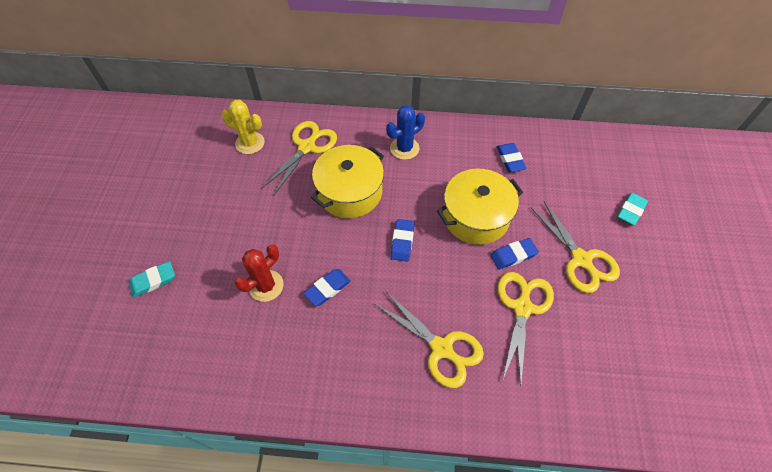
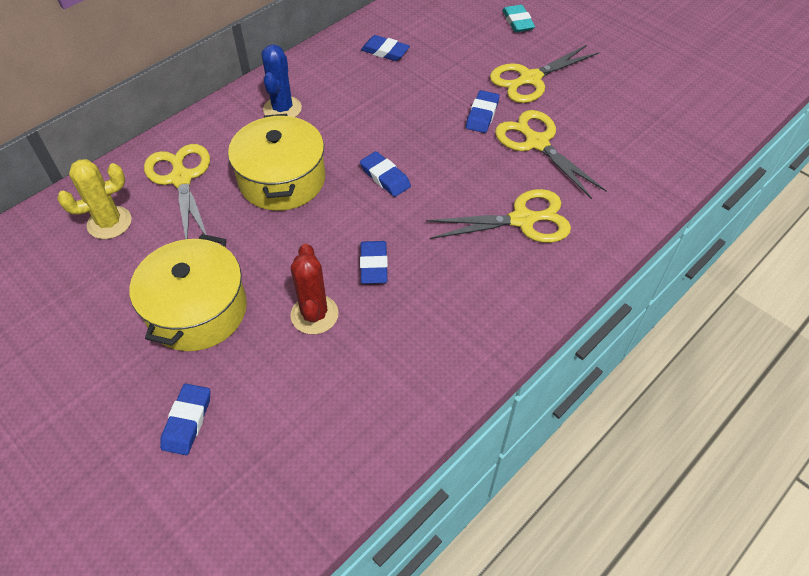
camera: 50 degrees left, 5 degrees down
(153, 281) = (187, 421): turquoise eraser -> blue eraser
(476, 217) = (417, 112): yellow pot -> yellow pot (197, 310)
(581, 259) = (530, 79): yellow scissors -> yellow scissors turned 135 degrees clockwise

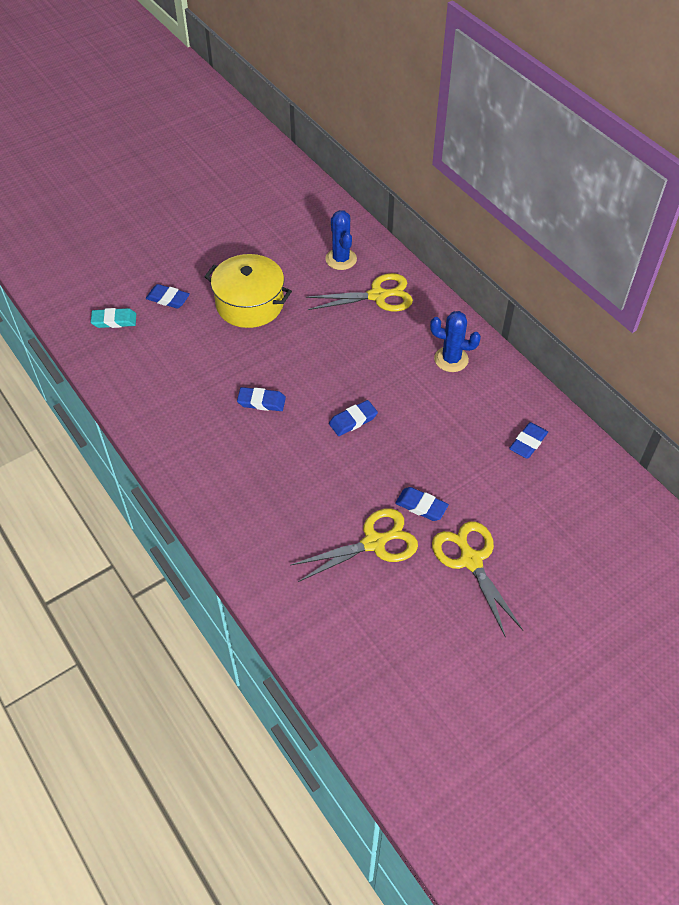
camera: 100 degrees right, 0 degrees up
(109, 223) = (341, 259): yellow cactus -> blue cactus
(282, 180) = (364, 354): yellow pot -> none
(314, 314) = (227, 364): red cactus -> none
(518, 22) = (574, 573): turquoise eraser -> turquoise eraser (114, 321)
(522, 220) = (281, 508): yellow scissors -> none

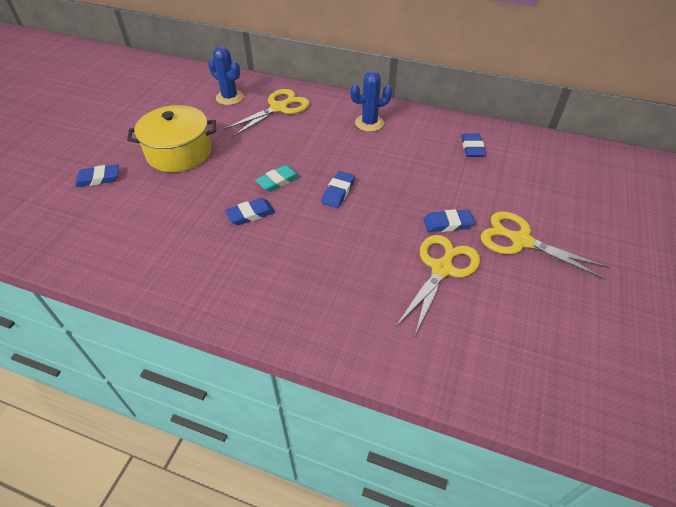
camera: 35 degrees left, 5 degrees down
(114, 321) = (54, 216): turquoise eraser -> turquoise eraser (278, 181)

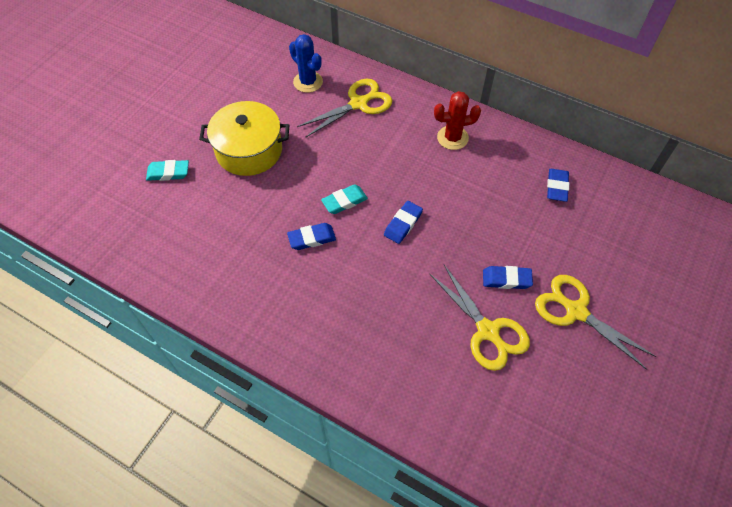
camera: 10 degrees right, 10 degrees up
(98, 178) = (168, 172): blue eraser -> turquoise eraser
(369, 123) = (452, 138): blue cactus -> red cactus
(441, 269) = (487, 331): yellow scissors -> yellow scissors turned 105 degrees clockwise

